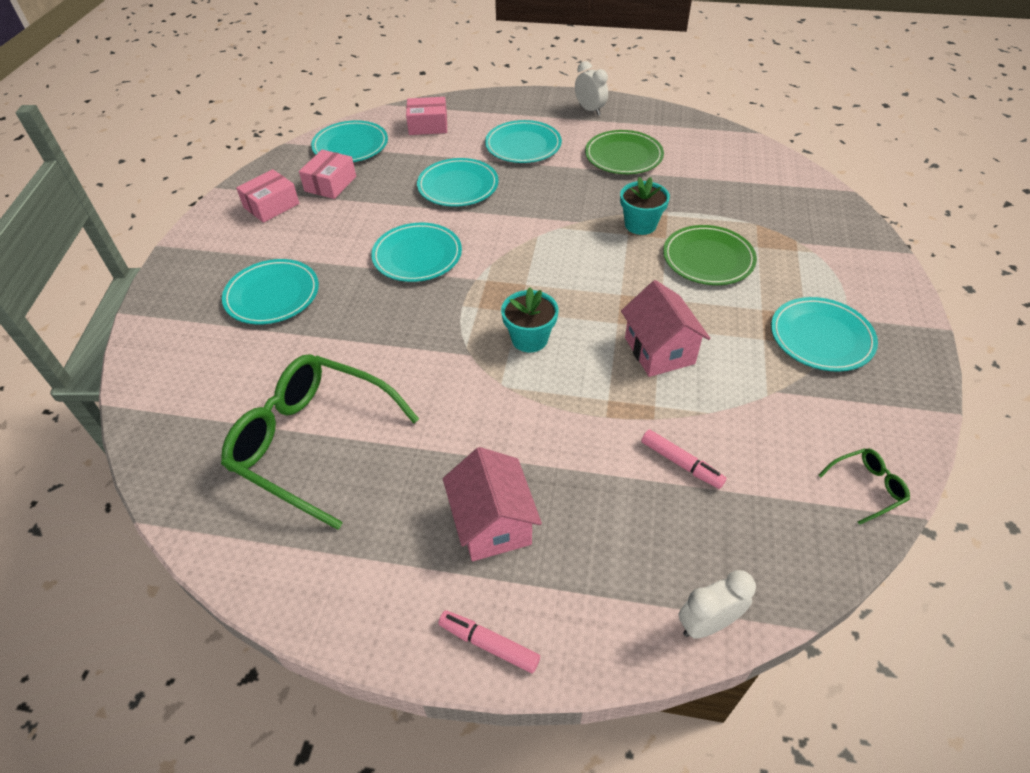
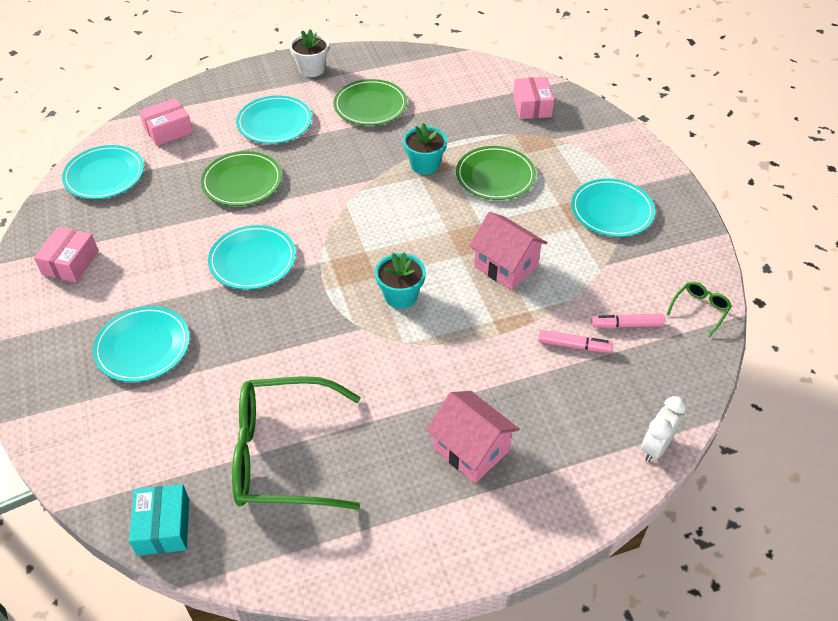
camera: 30 degrees left, 0 degrees up
(167, 459) = (163, 526): none -> turquoise box
(330, 184) = (115, 221): pink box -> pink box (532, 106)
(458, 186) = (242, 182): turquoise plate -> green plate
(489, 644) = (526, 532): pink marker -> pink marker (626, 325)
(590, 110) = (312, 69): white clock -> white flower pot

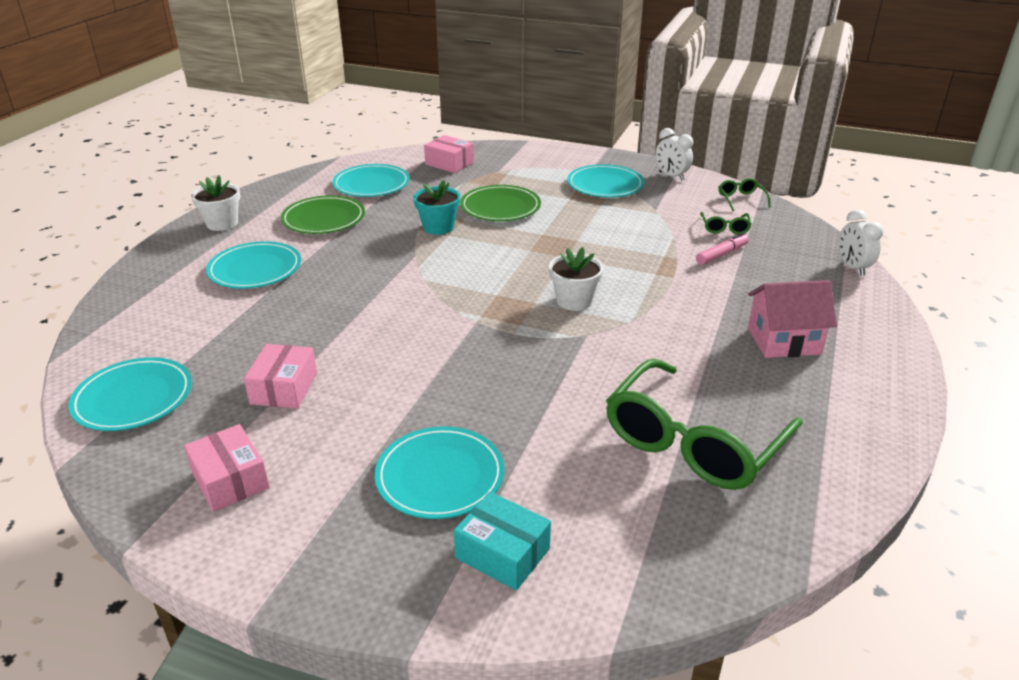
camera: 50 degrees left, 15 degrees down
(163, 526) = (715, 565): turquoise box -> turquoise box (502, 553)
(168, 130) = (146, 329): pink box -> pink box (284, 388)
(242, 182) = (302, 318): green plate -> none
(253, 260) = (418, 356): turquoise plate -> turquoise plate (371, 184)
(400, 296) = (574, 301): turquoise flower pot -> white flower pot
(505, 266) = (604, 244): pink house -> none
(626, 325) = (724, 228): pink marker -> green glasses
(685, 241) = (671, 176): none -> white clock

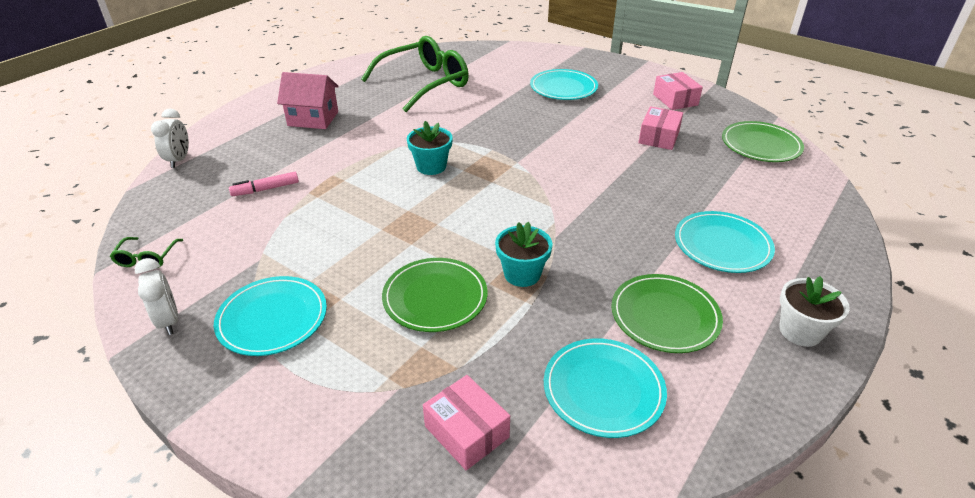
camera: 165 degrees left, 5 degrees up
(133, 398) = (761, 145): turquoise plate -> green plate
(502, 553) = (541, 63): turquoise box -> none
(574, 301) = (431, 166): white flower pot -> turquoise flower pot
(724, 228) = (222, 219): green glasses -> none

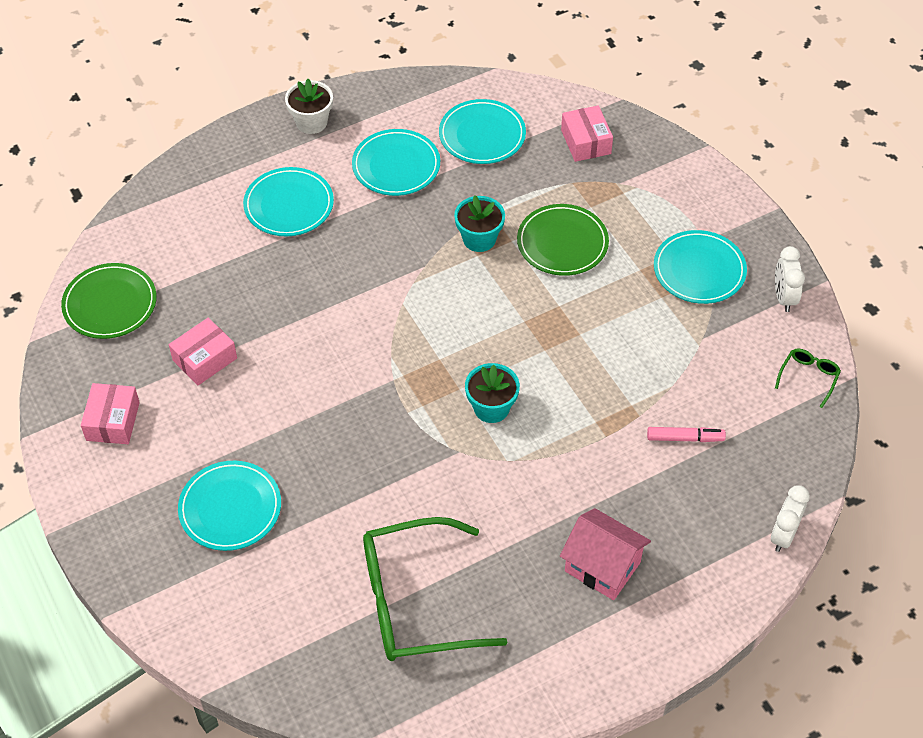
camera: 155 degrees left, 15 degrees up
(665, 316) = (396, 165): green plate -> turquoise plate

